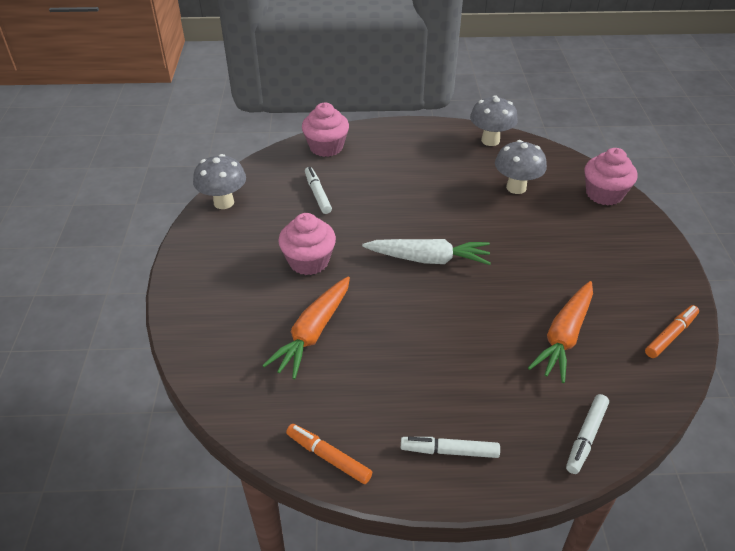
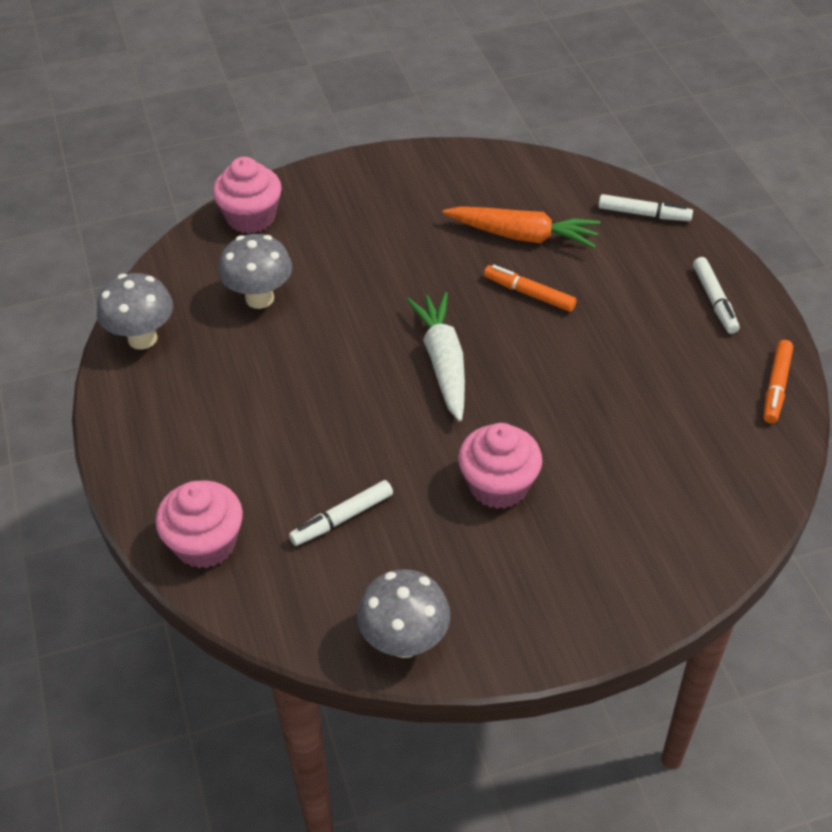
camera: 105 degrees left, 5 degrees up
(313, 333) = (622, 444): orange carrot -> none
(670, 335) = (484, 164): orange marker -> orange marker (529, 294)

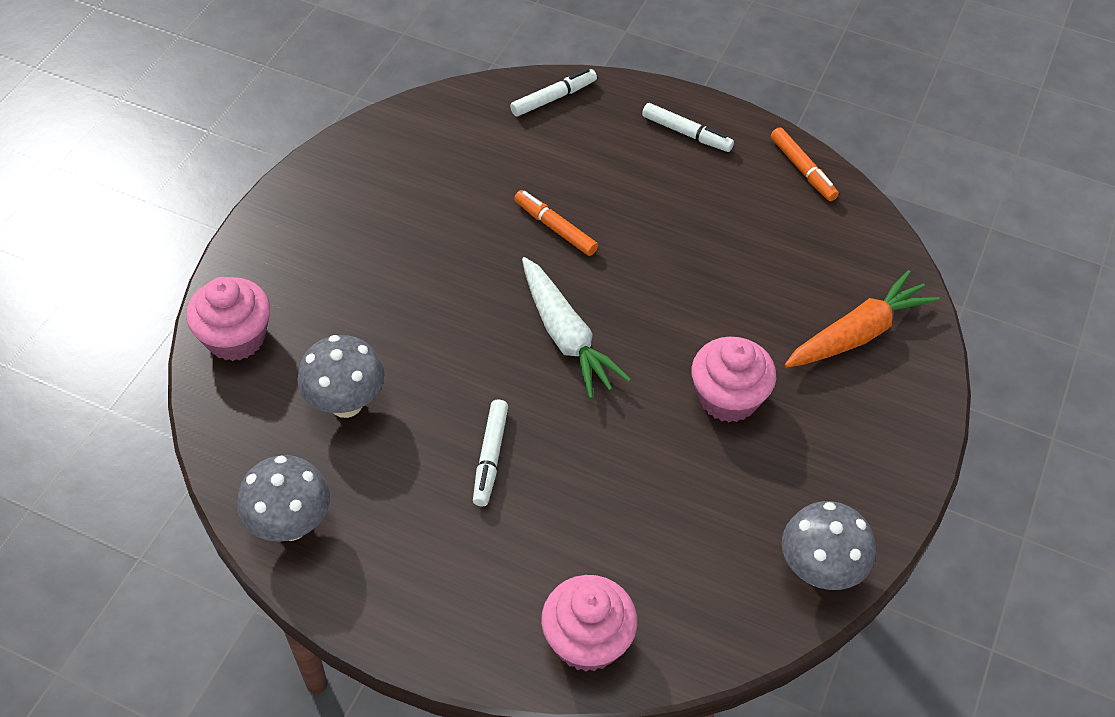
camera: 50 degrees left, 5 degrees up
(342, 518) = (658, 523): white marker -> white marker (490, 457)
(443, 363) = (566, 336): white carrot -> white carrot turned 150 degrees counterclockwise
(522, 236) = (487, 182): orange carrot -> orange carrot (857, 333)
(529, 294) = (555, 228): orange marker -> orange marker turned 60 degrees clockwise

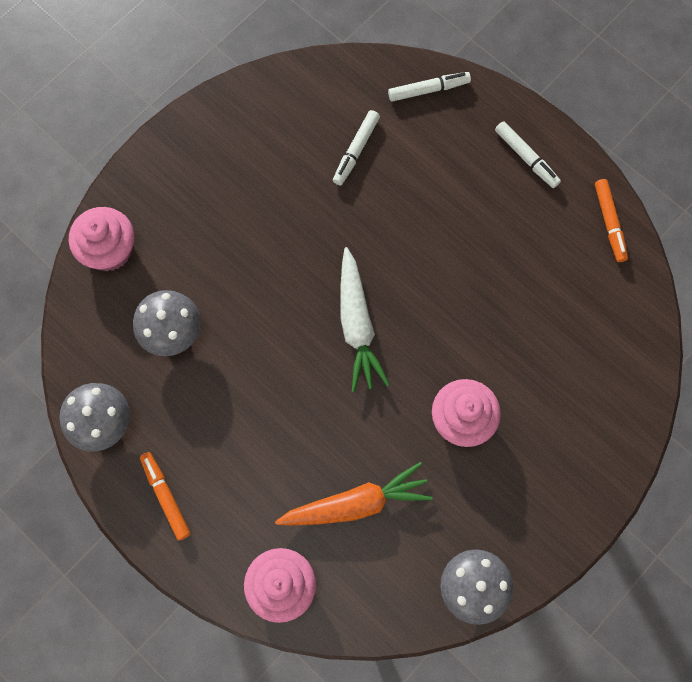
camera: 20 degrees right, 20 degrees up
(490, 457) = (264, 413): white marker -> white marker (356, 151)
(555, 228) = (384, 221): orange marker -> orange marker (165, 496)
(857, 333) = (588, 393): orange carrot -> orange carrot (355, 503)

